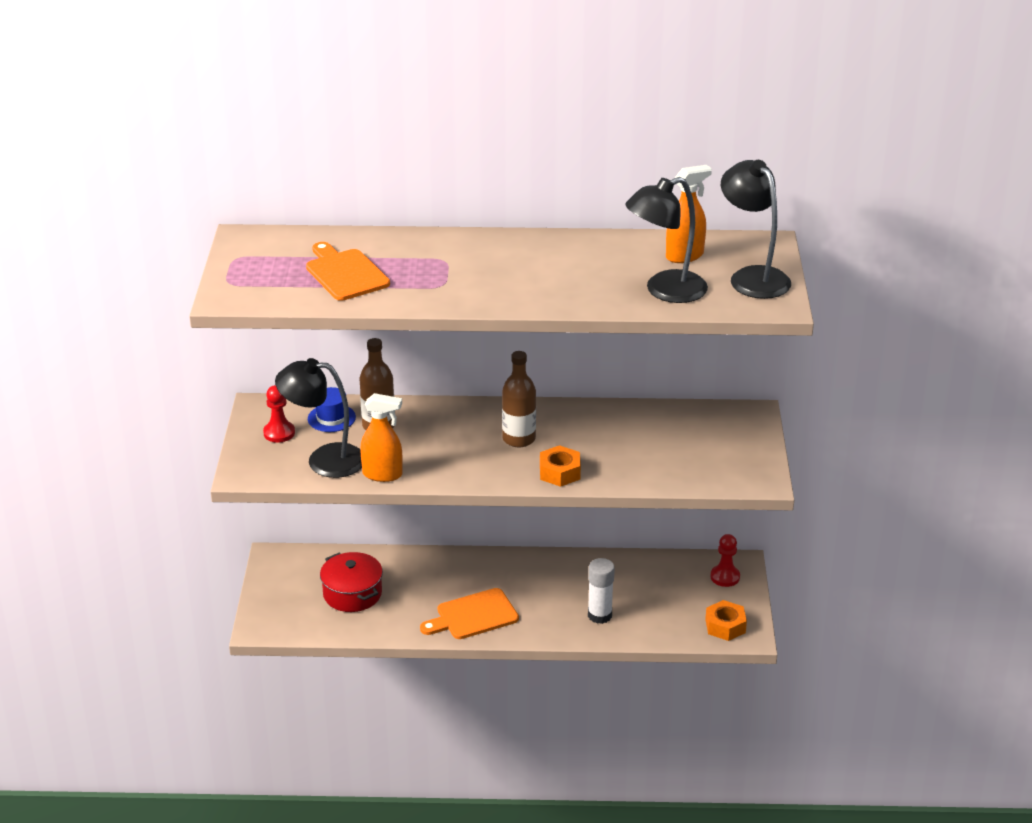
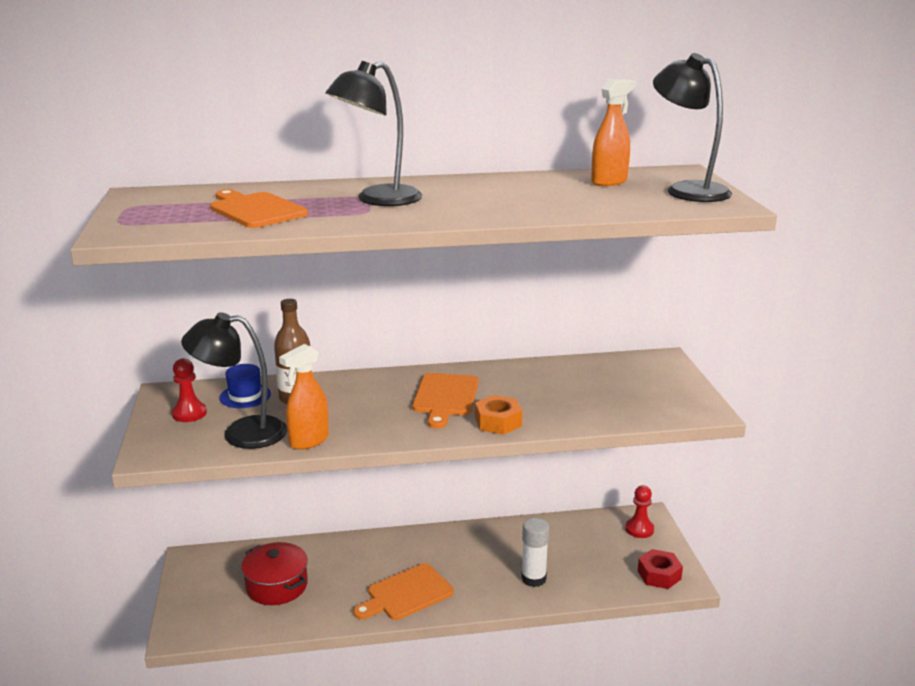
camera: 10 degrees left, 10 degrees down
(382, 474) = (308, 441): orange spray bottle -> orange spray bottle turned 135 degrees clockwise
(519, 439) = (445, 397): brown bottle -> orange cutting board
(665, 291) = (607, 203): black lamp -> black lamp (377, 200)
(725, 626) = (659, 575): orange nut -> red nut

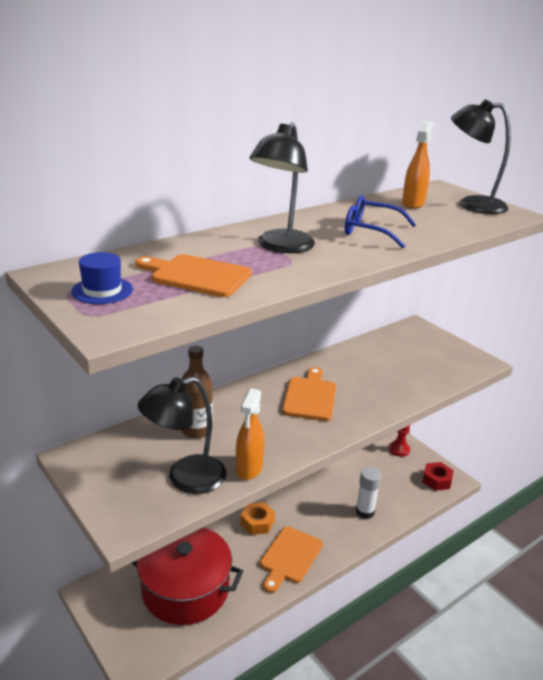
camera: 30 degrees left, 5 degrees up
(189, 413) = (117, 473): red pawn -> none
(245, 396) = (150, 440): blue hat -> blue hat (102, 290)
(276, 586) = (185, 589): red pot -> red pot, size x1.62
(445, 397) = (310, 397): orange cutting board -> orange cutting board turned 150 degrees counterclockwise
(498, 422) = (368, 408): orange nut -> orange nut (257, 522)
(503, 199) = (371, 231): none -> blue glasses

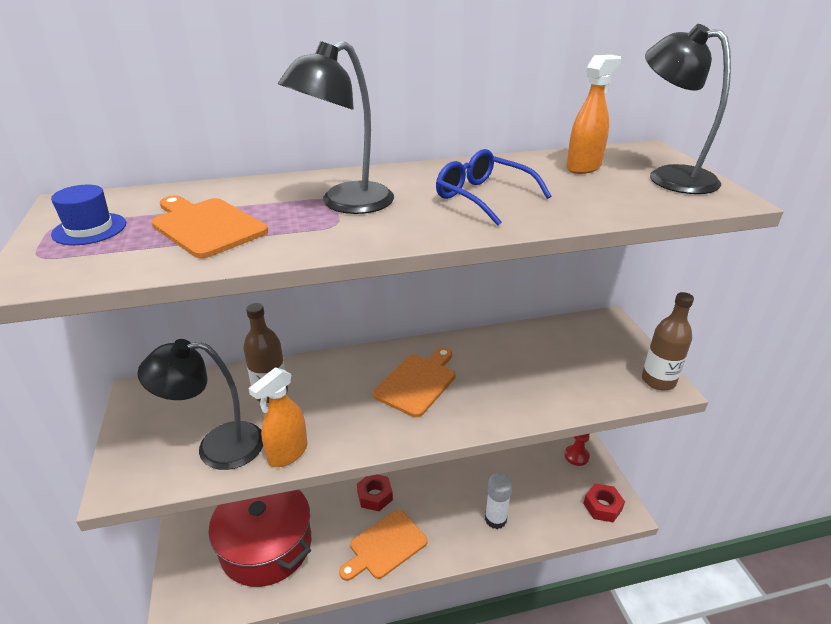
camera: 25 degrees right, 5 degrees up
(257, 522) = (375, 496): orange nut -> red nut
(475, 360) = (658, 381): none -> brown bottle

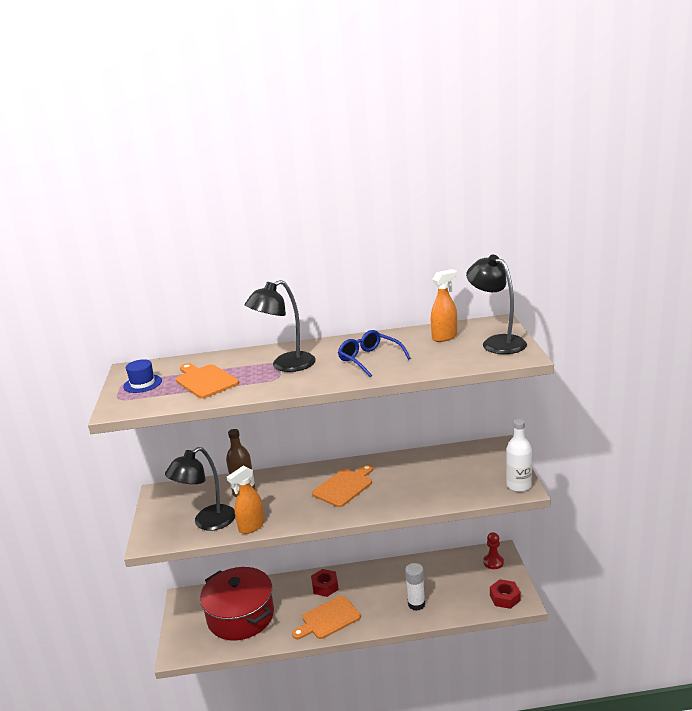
camera: 10 degrees right, 10 degrees down
(217, 446) = (207, 522): black lamp -> black lamp turned 45 degrees counterclockwise
(658, 381) = (518, 485): brown bottle -> white bottle

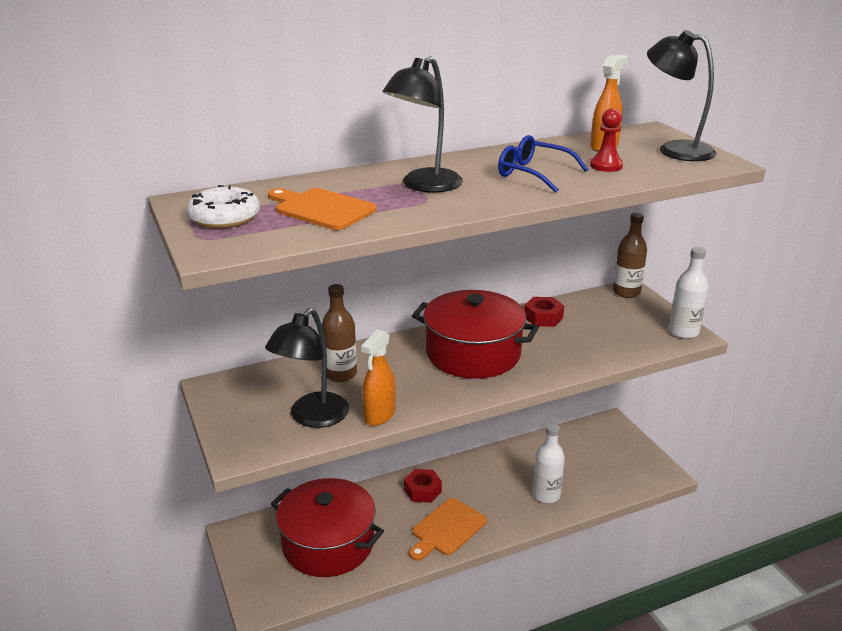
camera: 20 degrees left, 5 degrees up
(142, 384) = (224, 217): blue hat -> white donut
(344, 486) = (473, 353): orange cutting board -> red pot
(416, 604) = (546, 495): white glue stick -> white bottle
(493, 562) = (610, 435): red pawn -> red pawn (606, 166)
(495, 447) = (626, 292): none -> brown bottle
(505, 598) = (643, 472): red nut -> red nut (543, 317)

